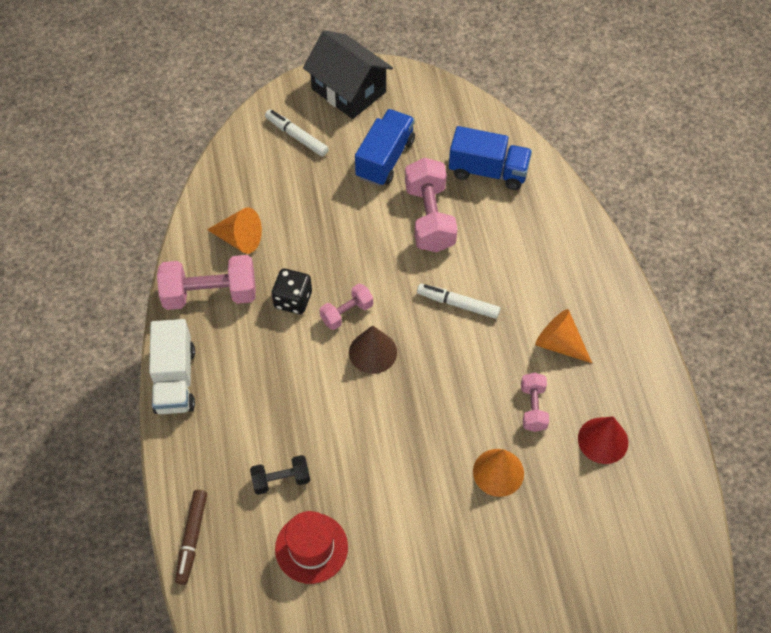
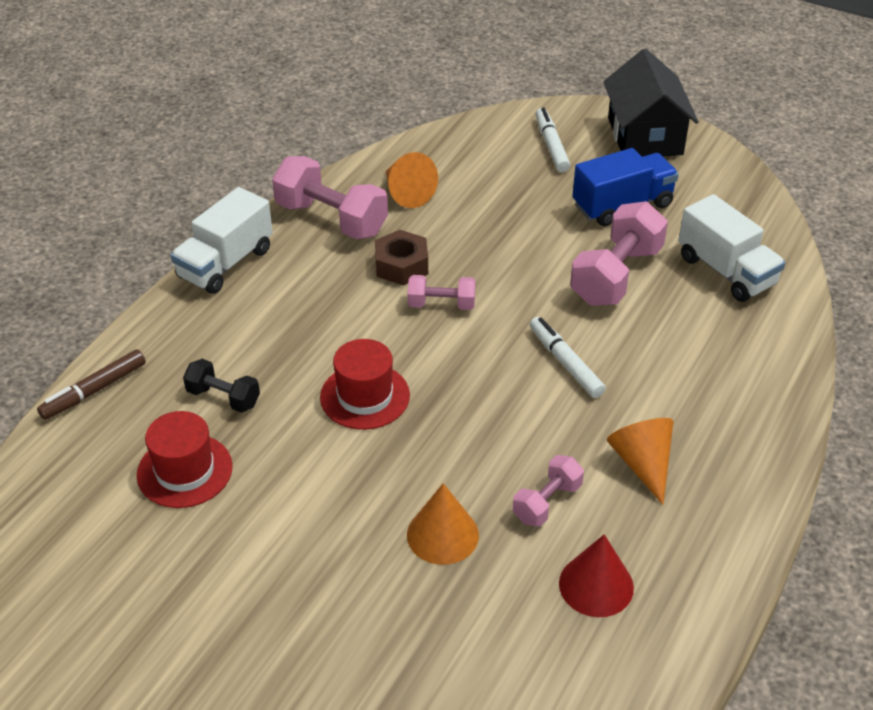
camera: 40 degrees right, 15 degrees down
(293, 300) = (401, 265): black dice -> brown nut
(366, 414) = (365, 396): none -> red hat
(373, 352) = (430, 350): brown cone -> none
(488, 171) = (726, 271): blue truck -> white truck

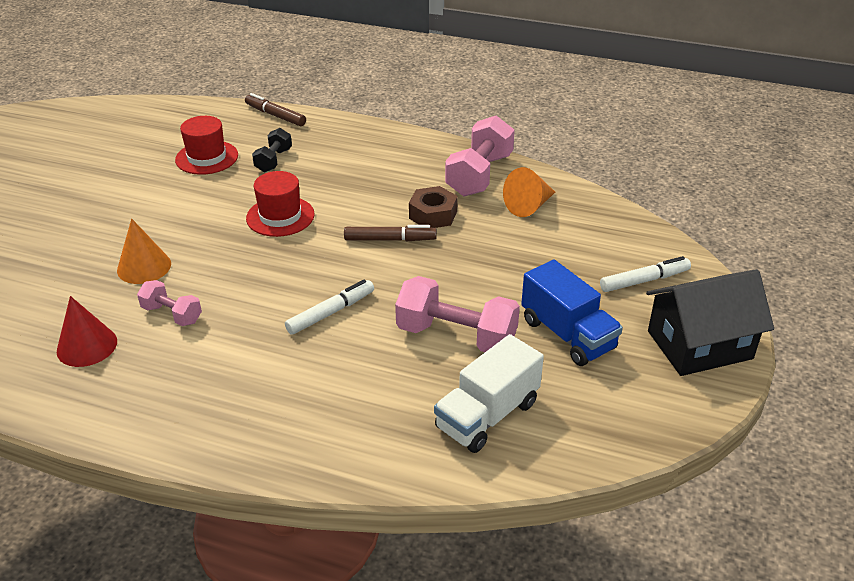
camera: 80 degrees right, 5 degrees down
(225, 263) = (411, 139): white truck -> none
(441, 304) = (390, 240): pink dumbbell -> brown marker
(642, 463) = (213, 365): orange cone -> none

